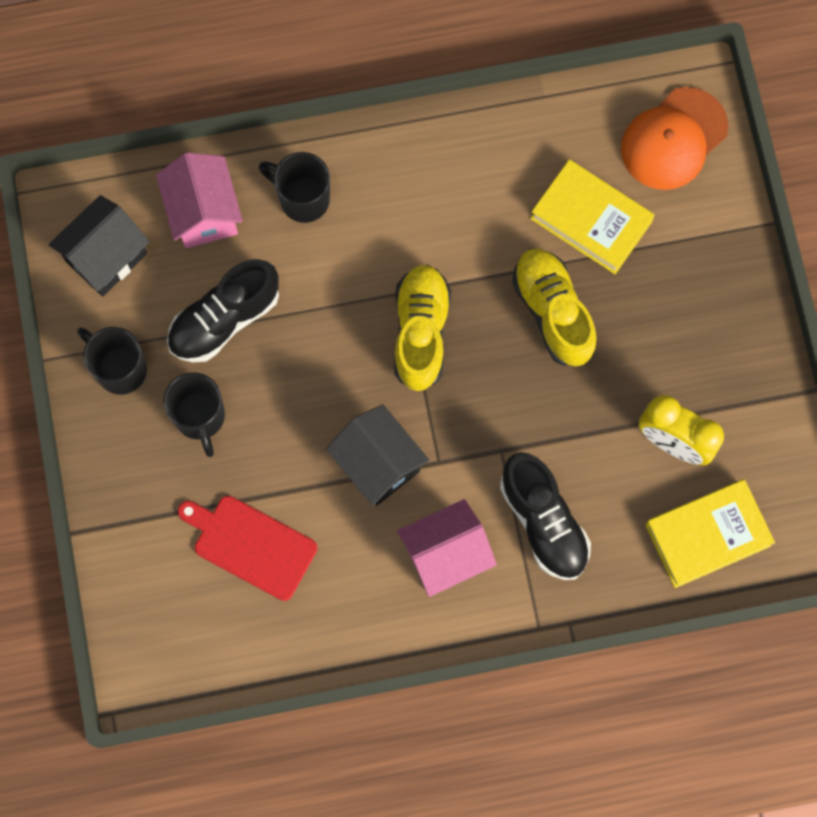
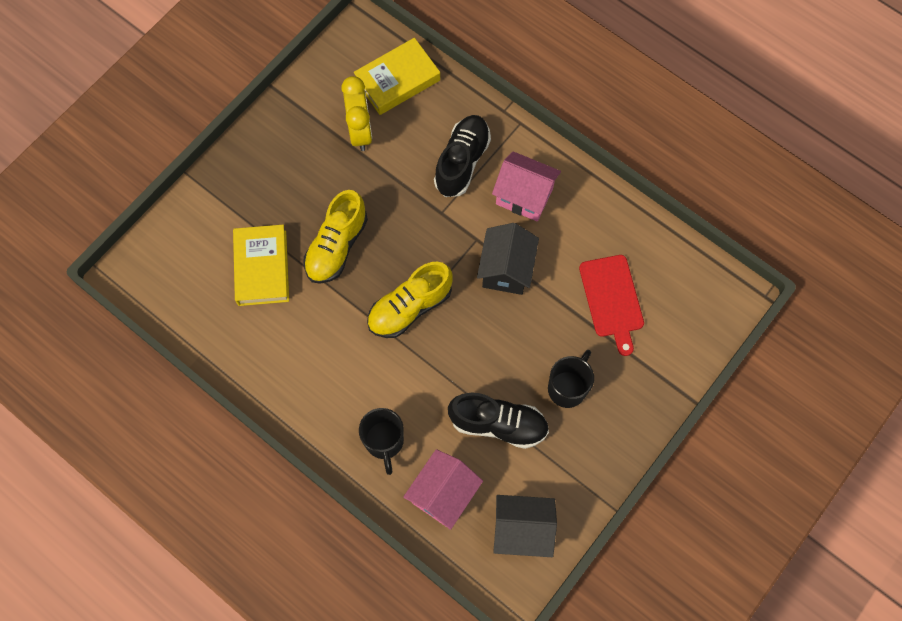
camera: 130 degrees left, 5 degrees down
(120, 369) = (581, 459): black mug -> none
(673, 139) = (172, 261): orange cap -> none
(707, 535) = (397, 80): yellow book -> yellow book turned 60 degrees counterclockwise

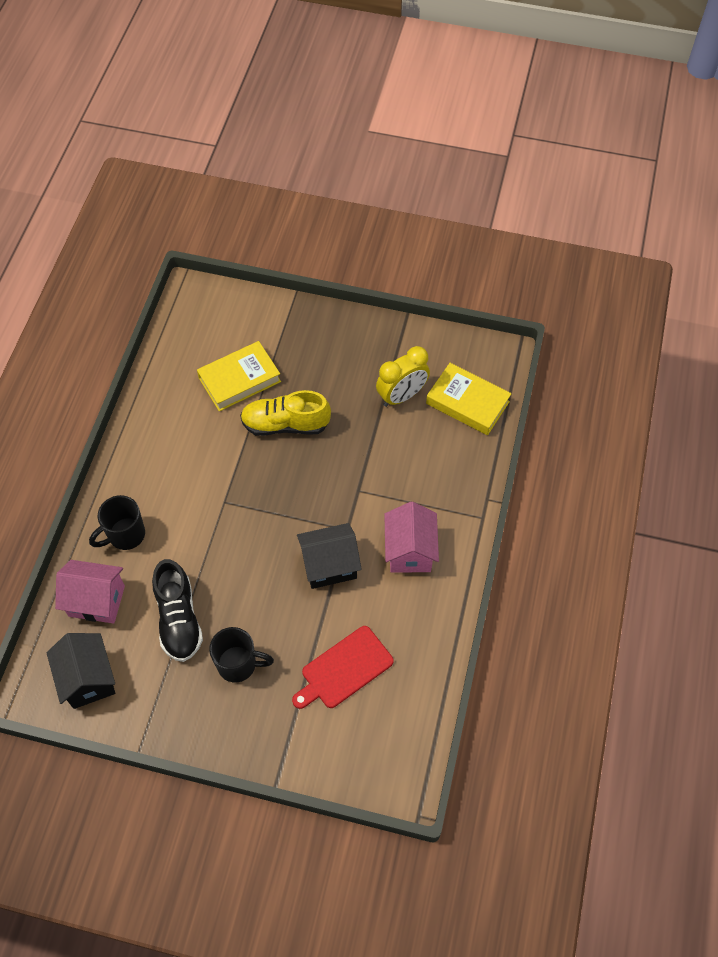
camera: 65 degrees right, 10 degrees down
(410, 307) = (256, 503): yellow shoe -> none
(462, 162) = (416, 486): black shoe -> none

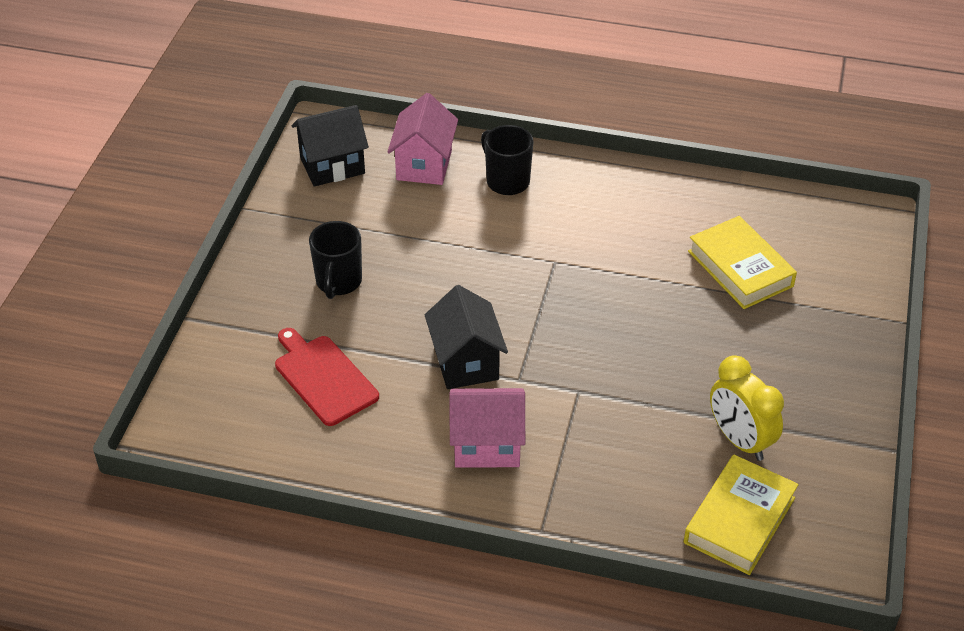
camera: 90 degrees right, 15 degrees down
(179, 619) = (398, 230): black shoe -> none
(285, 424) = (675, 315): yellow shoe -> none

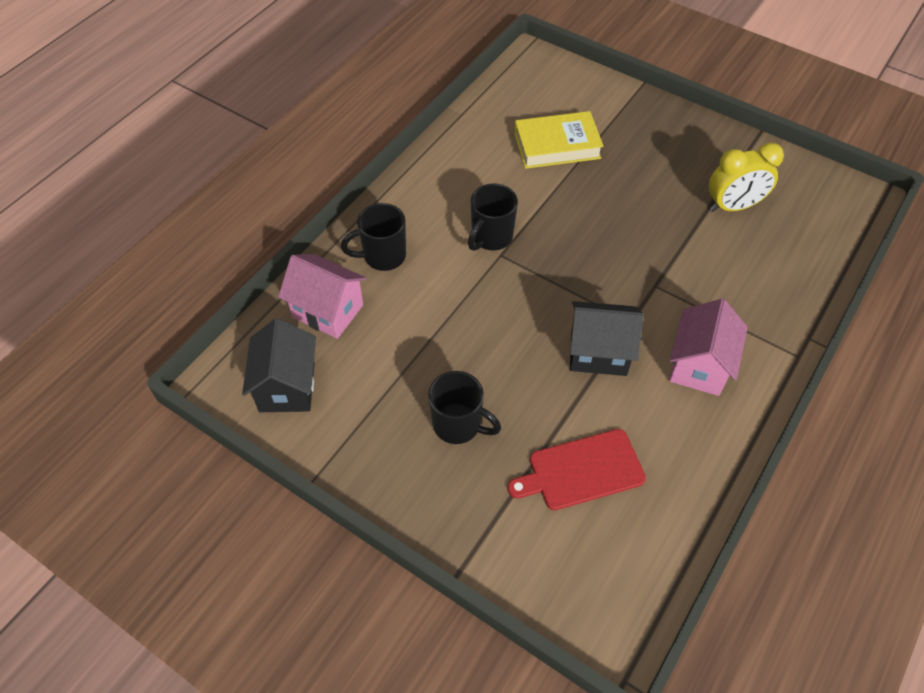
camera: 70 degrees left, 10 degrees up
(573, 249) = (491, 237): none -> black mug
(739, 520) = (809, 233): yellow book -> none

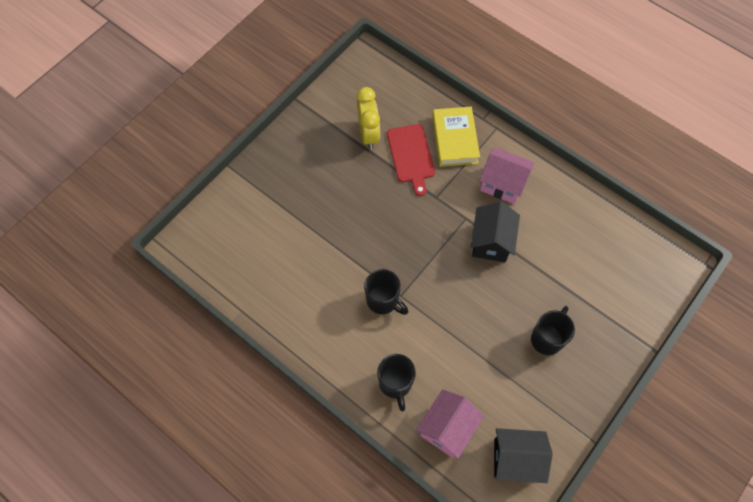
camera: 85 degrees left, 10 degrees up
(557, 145) = (291, 241): yellow book -> yellow book (454, 139)
(581, 471) = (579, 266): red cutting board -> red cutting board (411, 156)

